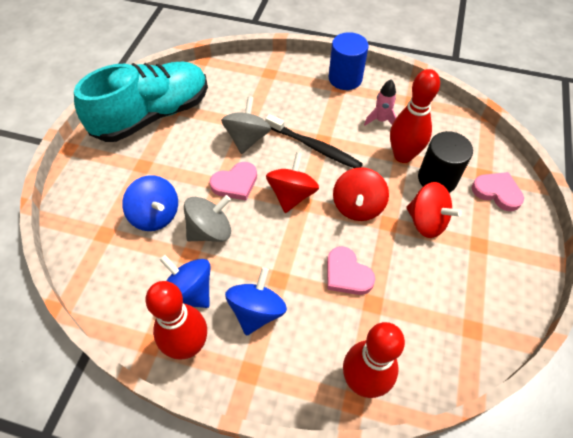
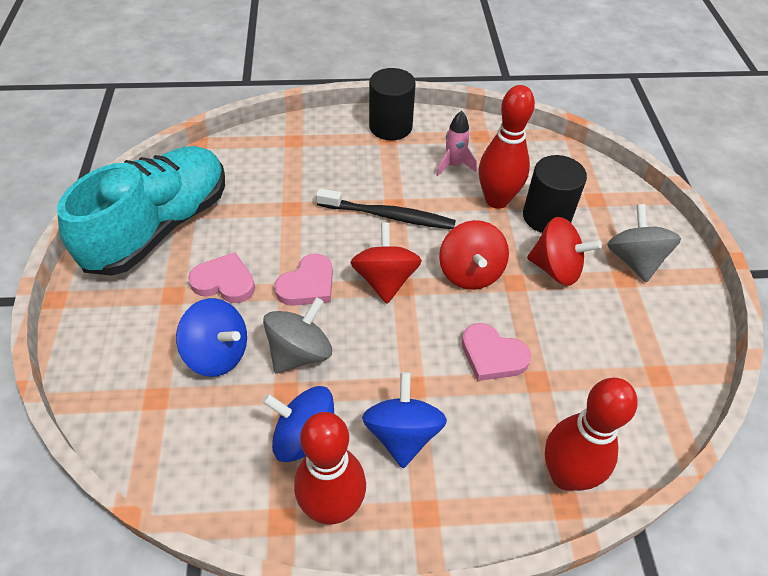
camera: 20 degrees left, 5 degrees down
(247, 138) = (299, 226): grey spinning top -> grey spinning top (634, 260)
(345, 78) = (390, 127): blue cylinder -> black cylinder
(497, 192) = (617, 215): pink heart -> pink heart (224, 282)

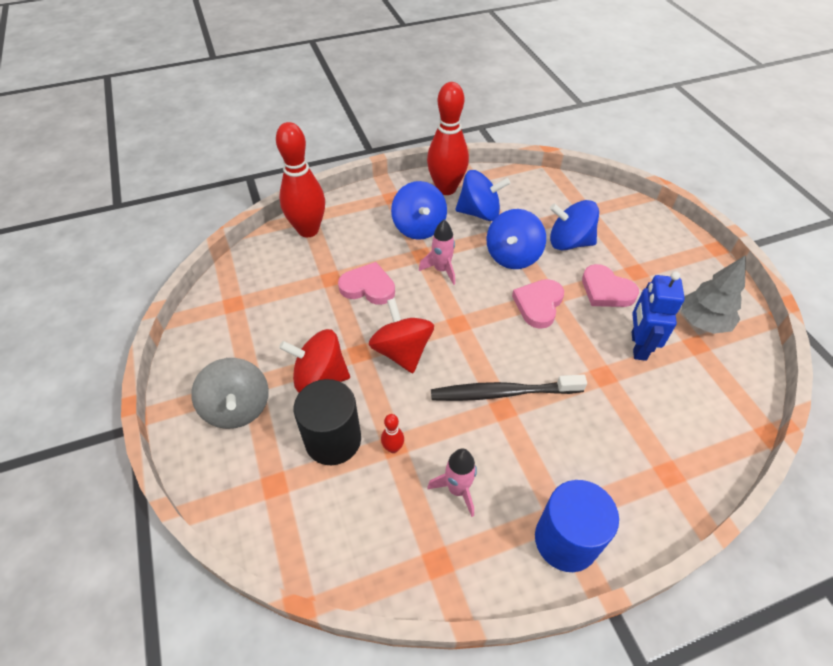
camera: 165 degrees right, 0 degrees up
(159, 227) = (703, 322): turquoise shoe -> grey tree
(224, 282) = (606, 290): pink heart -> pink heart turned 45 degrees clockwise
(240, 223) = (638, 346): none -> blue robot
(300, 352) = (512, 256): grey spinning top -> blue spinning top
(385, 280) = (476, 325): red spinning top -> none
(390, 127) = (566, 540): black cylinder -> blue cylinder
(396, 356) = (441, 270): none -> pink rocket
(497, 200) = (393, 448): red bowling pin -> red bowling pin, size x0.40

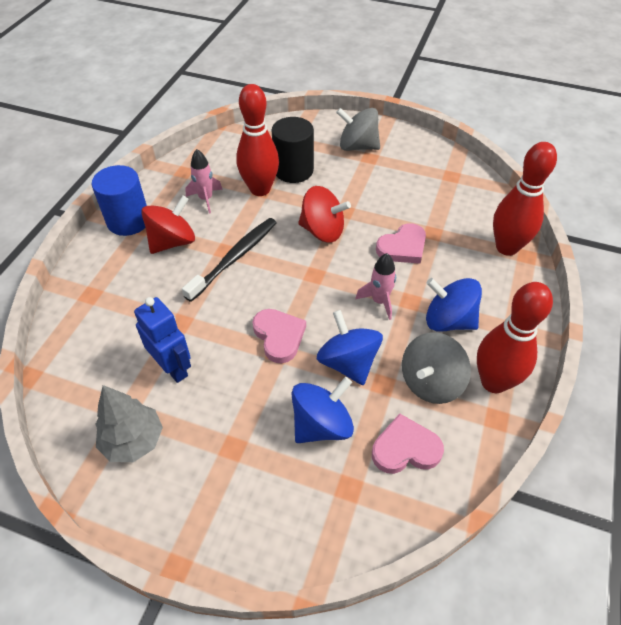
camera: 130 degrees right, 0 degrees up
(320, 377) = (344, 185): red spinning top -> red spinning top (172, 242)
(393, 448) = (260, 189): red bowling pin -> red bowling pin, size x2.50
(479, 213) = (430, 382): blue spinning top -> grey spinning top
(606, 290) = (241, 399): pink heart -> pink heart (405, 448)

